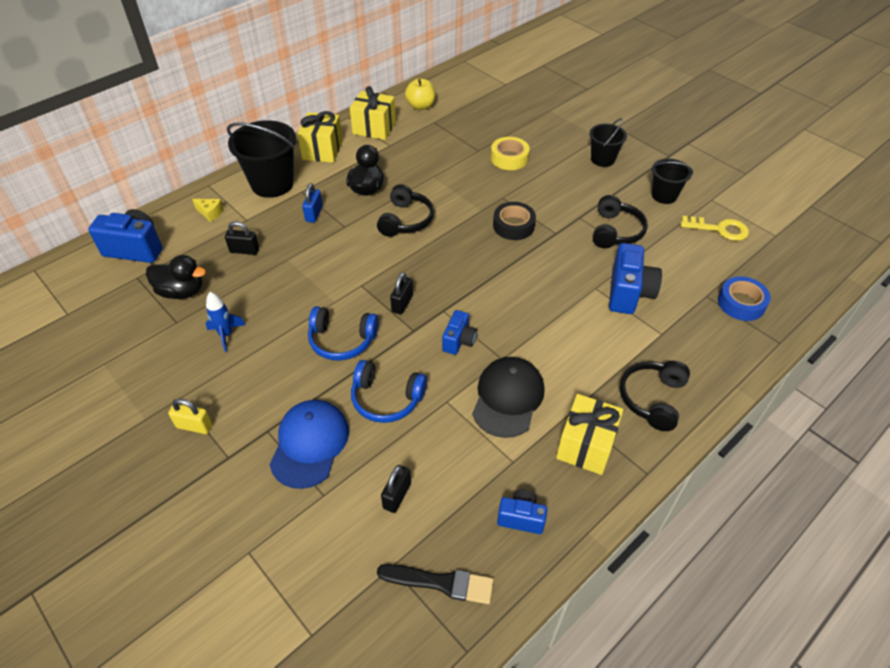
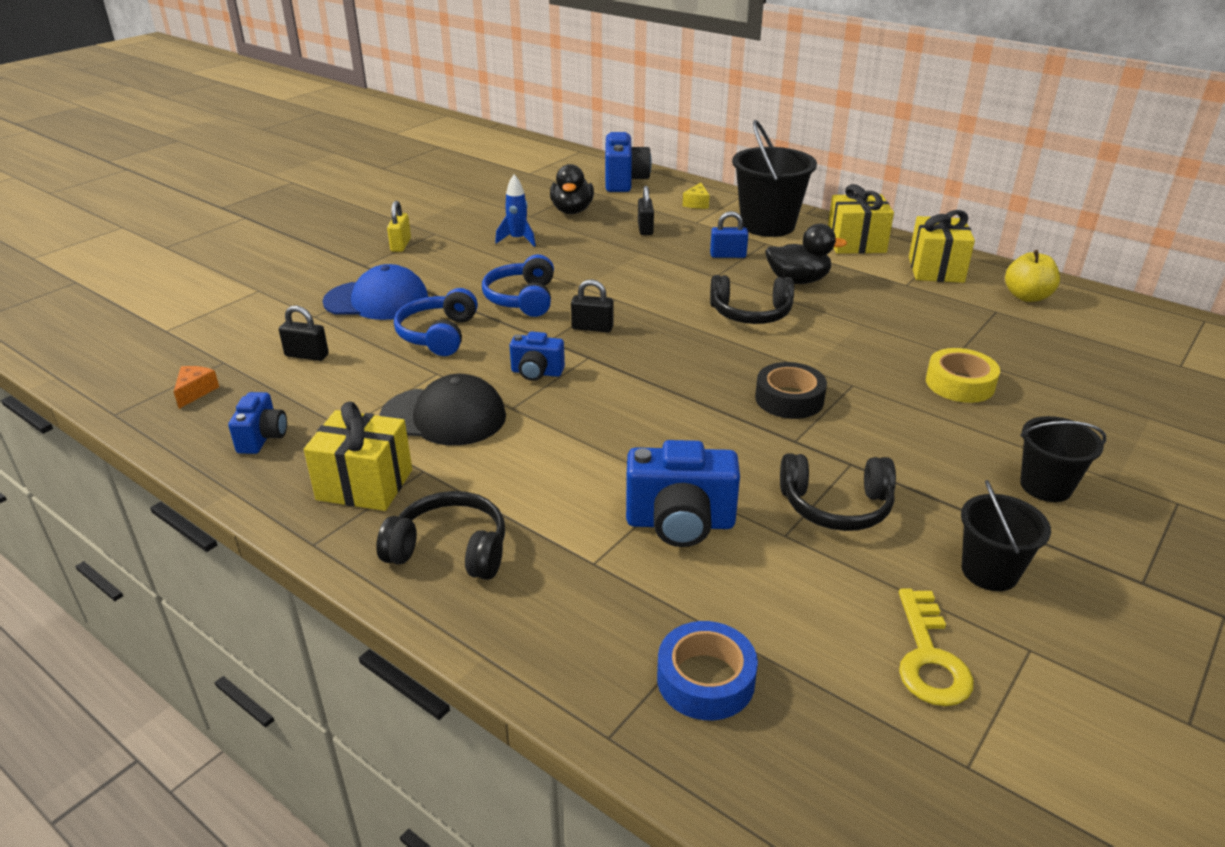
camera: 80 degrees right, 15 degrees down
(441, 583) = (195, 391): black brush -> orange cheese

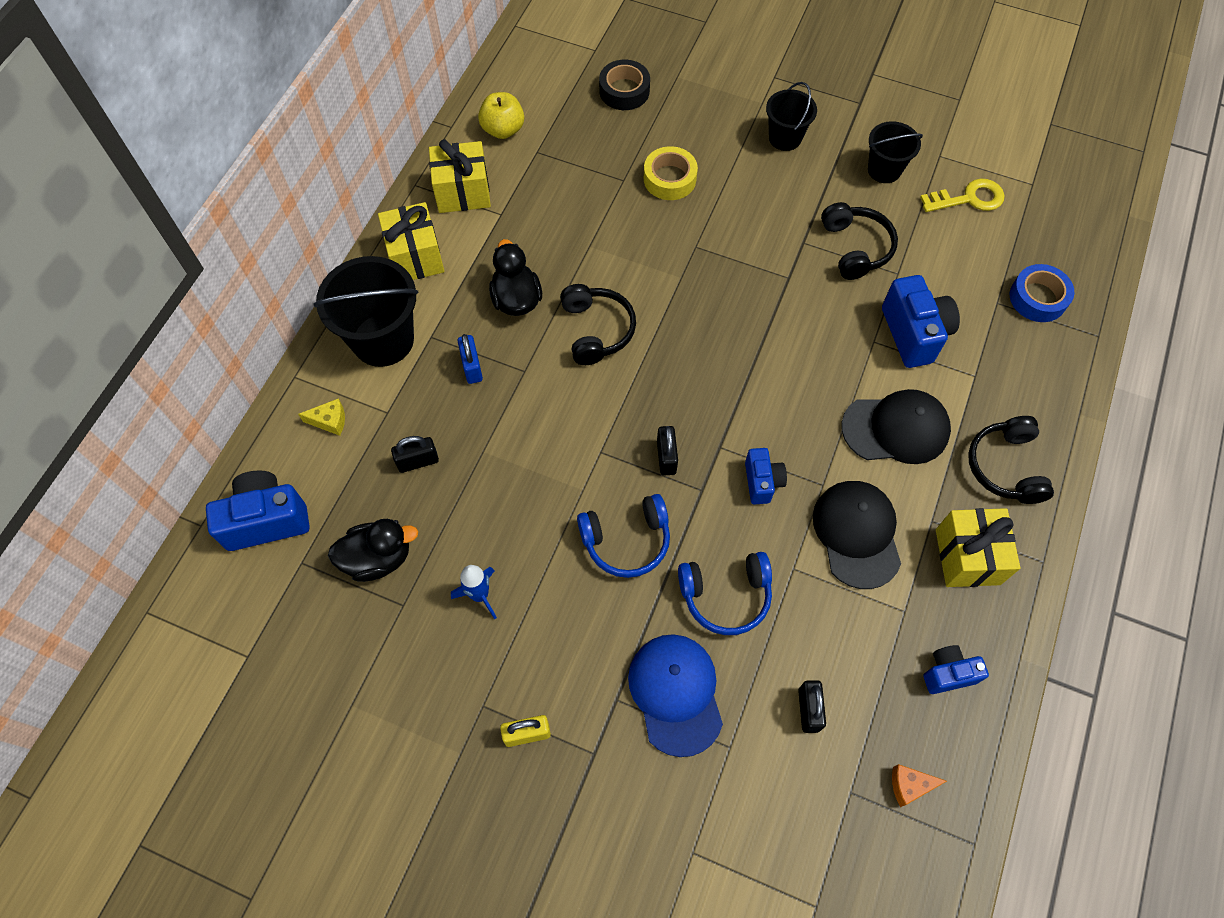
camera: 105 degrees left, 30 degrees up
(550, 473) = (896, 429): none -> black cap
(789, 399) = (733, 286): black tape -> black tape (624, 91)

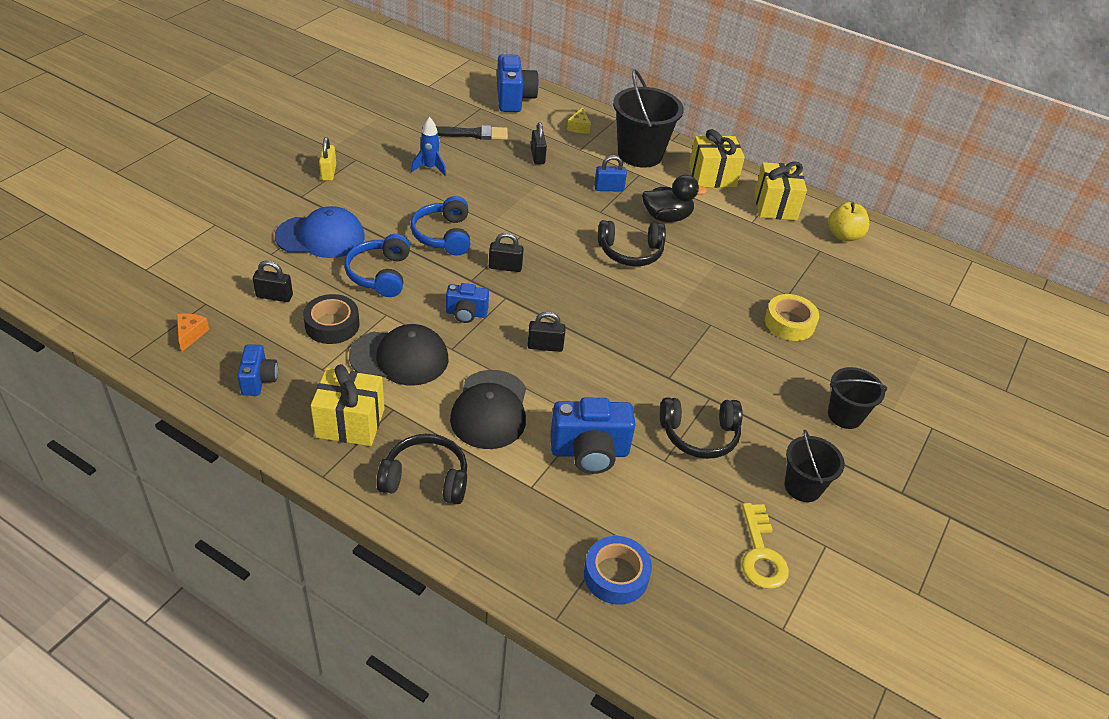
camera: 95 degrees right, 20 degrees down
(378, 558) = (472, 134): black duck -> black brush
(624, 91) = (897, 314): black tape -> black tape (332, 325)
(785, 393) = (545, 346): none -> black padlock

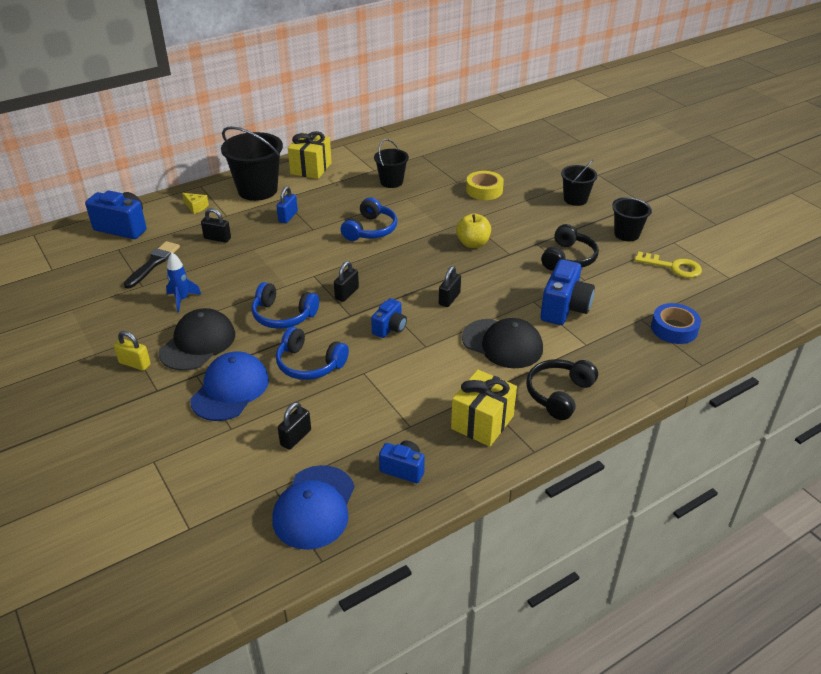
camera: 60 degrees left, 5 degrees down
(190, 334) = (314, 507): orange cheese -> blue cap
(332, 325) = (358, 408): black tape -> none
(399, 358) = (421, 377): black cap -> black cap (198, 343)
(630, 252) = (370, 230): black headphones -> blue headphones
(666, 217) = (342, 202): black duck -> none
(739, 242) = (391, 182): none -> black bucket
(775, 206) = (364, 155): yellow gift -> none
(843, 235) = (413, 141): yellow apple -> yellow apple (473, 243)

